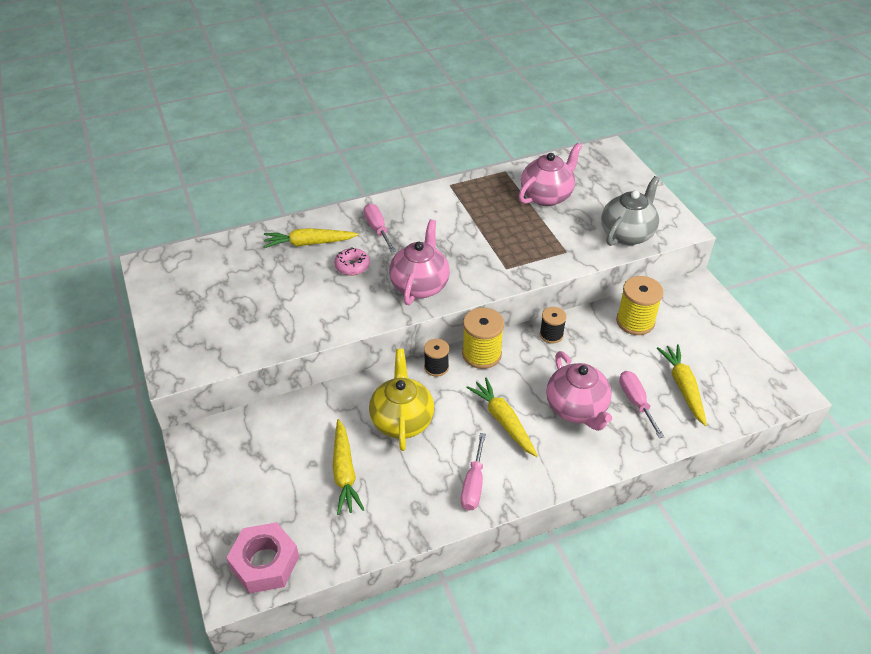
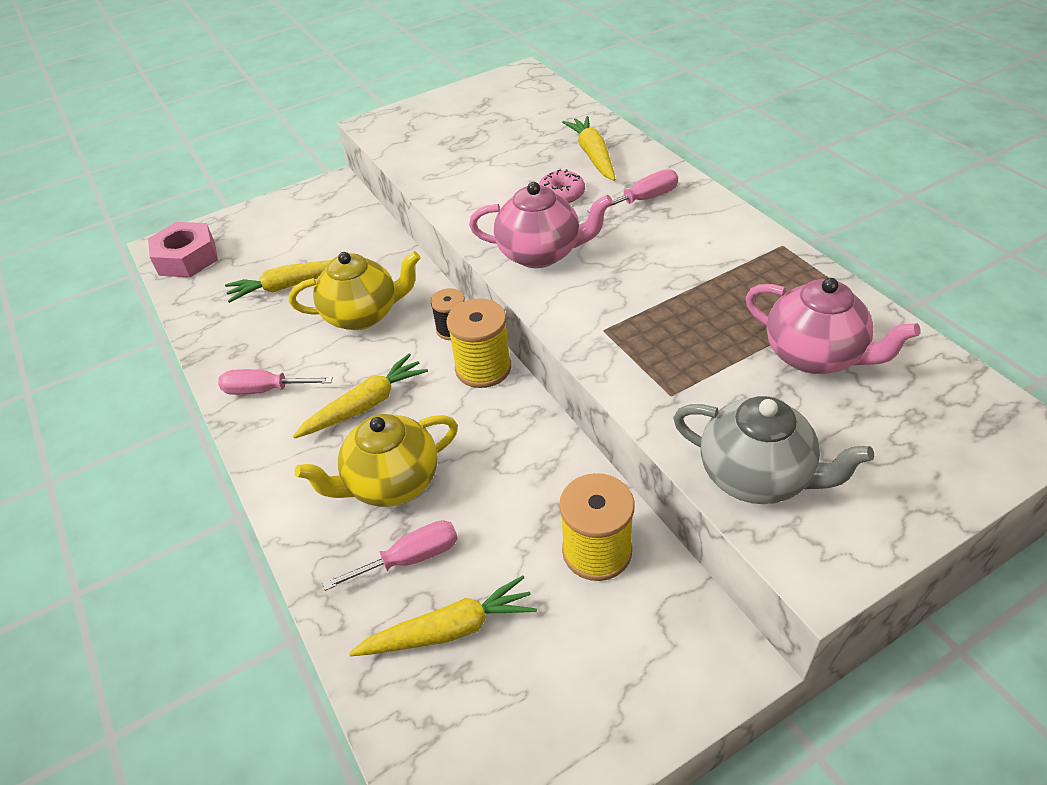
camera: 85 degrees right, 0 degrees up
(551, 335) = (538, 439): black spool -> none
(577, 409) = (391, 483): pink teapot -> yellow teapot

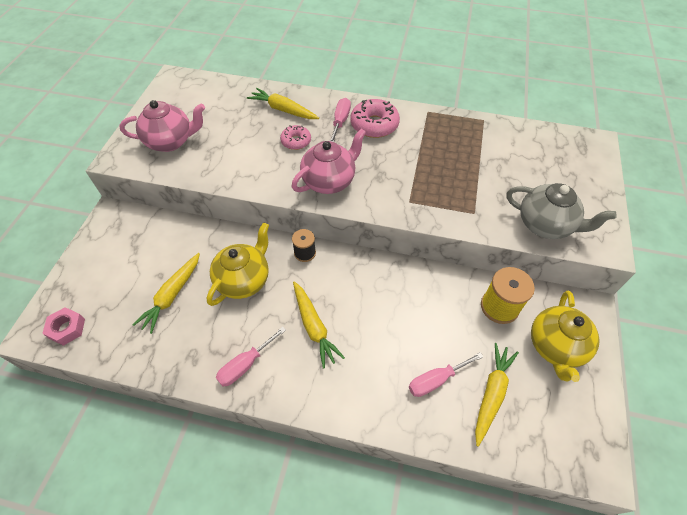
camera: 50 degrees left, 10 degrees up
(187, 258) = (67, 328): pink nut -> pink nut, size x0.65
(365, 405) = (314, 327): yellow carrot -> yellow carrot turned 150 degrees clockwise
(391, 483) = (380, 354): yellow teapot -> yellow teapot (555, 347)
(410, 559) = (436, 380): pink screwdriver -> pink screwdriver turned 135 degrees counterclockwise
(483, 368) = (347, 262): yellow spool -> none
(682, 224) = (374, 125): none -> pink donut
(757, 476) = (545, 225): grey teapot -> grey teapot turned 45 degrees clockwise
(815, 355) = (501, 156): pink teapot -> pink teapot (171, 141)

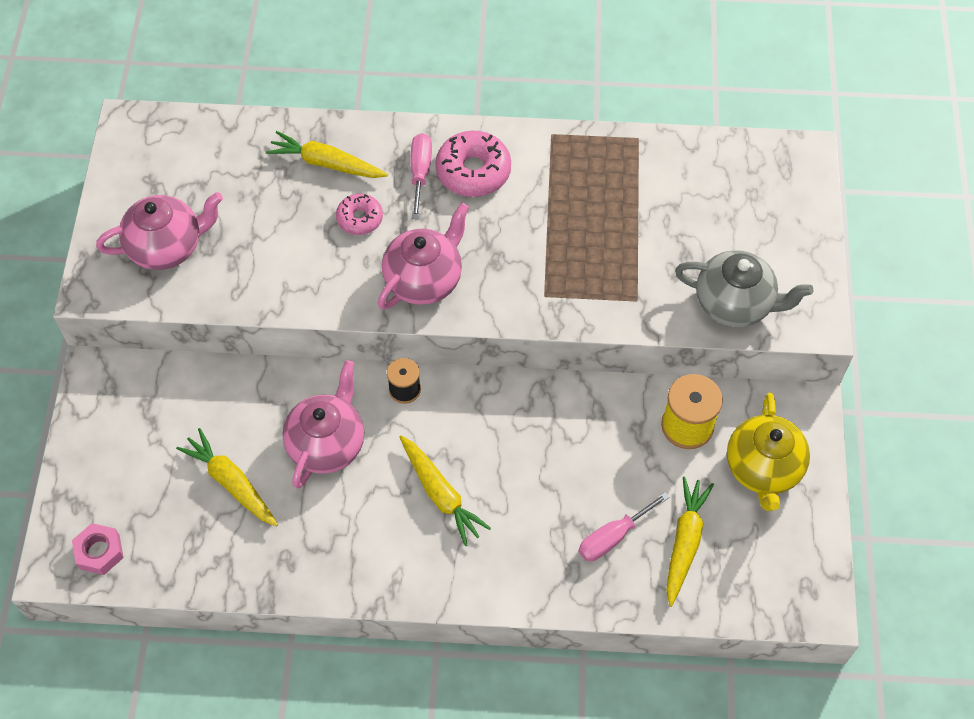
camera: 10 degrees left, 5 degrees up
(172, 295) = (231, 482): yellow carrot -> yellow carrot turned 120 degrees clockwise
(244, 280) = (327, 444): yellow teapot -> pink teapot
(245, 365) = (360, 559): pink screwdriver -> none

